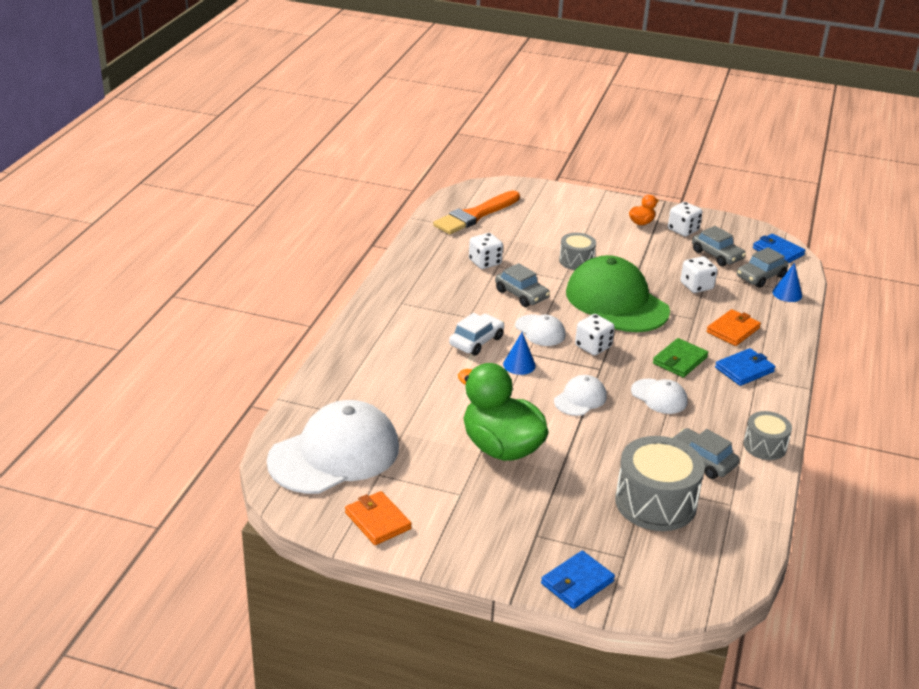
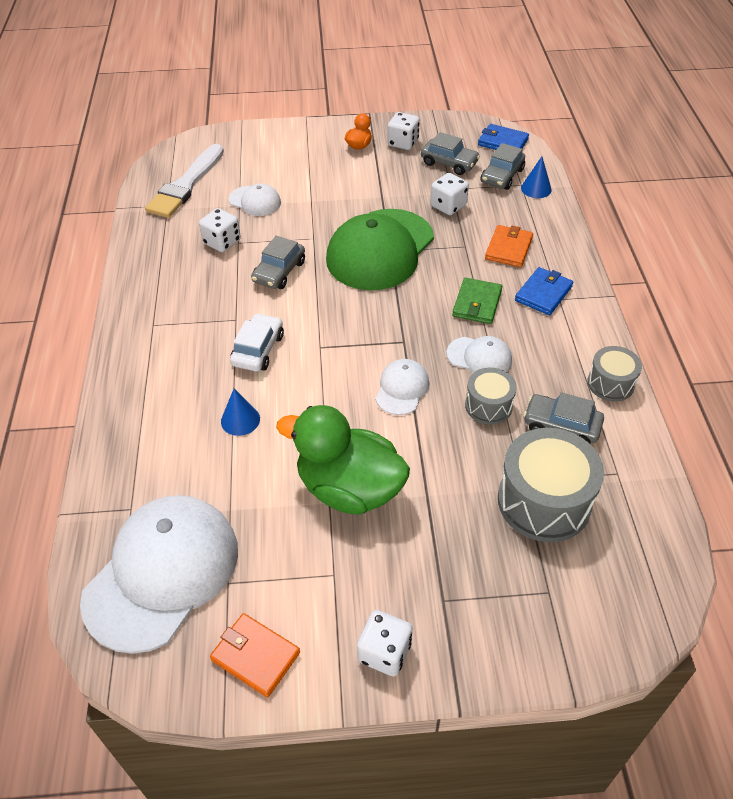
camera: 20 degrees left, 15 degrees up
(475, 215) = (186, 185): orange brush -> white brush
(519, 365) = (317, 366): blue cone -> blue cone (240, 420)
(521, 294) = (279, 272): grey car -> grey car turned 90 degrees clockwise
(540, 331) = (319, 313): white cap -> white cap (255, 201)
(576, 261) = (316, 211): grey drum -> grey drum (488, 405)
(577, 582) = (518, 652): blue wallet -> none
(593, 346) = (383, 315): white dice -> white dice (384, 652)
(616, 301) = (380, 250): green cap -> green cap turned 90 degrees counterclockwise

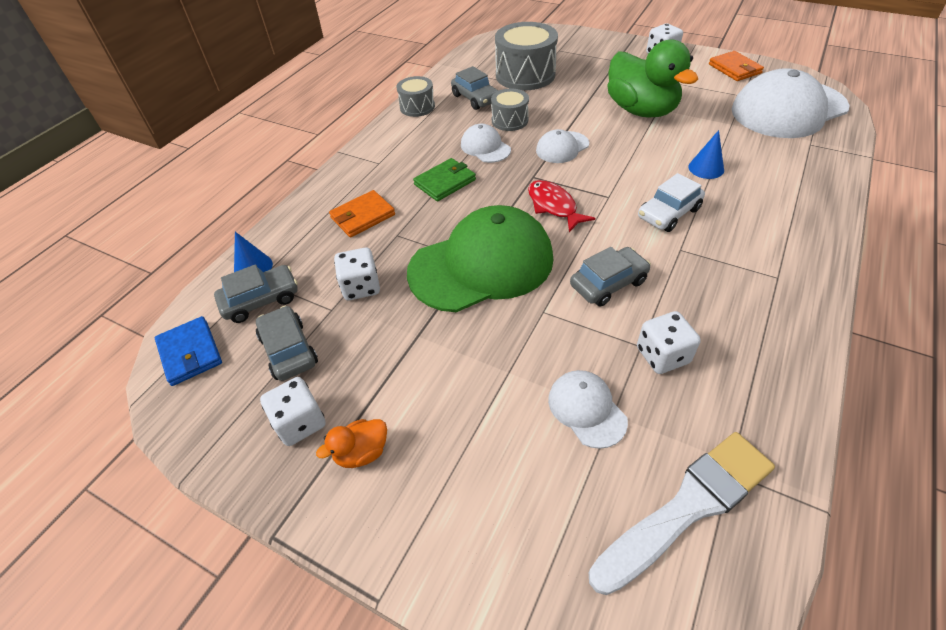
camera: 145 degrees left, 0 degrees up
(362, 318) = (553, 206): none -> red fish
(543, 293) = (385, 170): blue wallet -> none

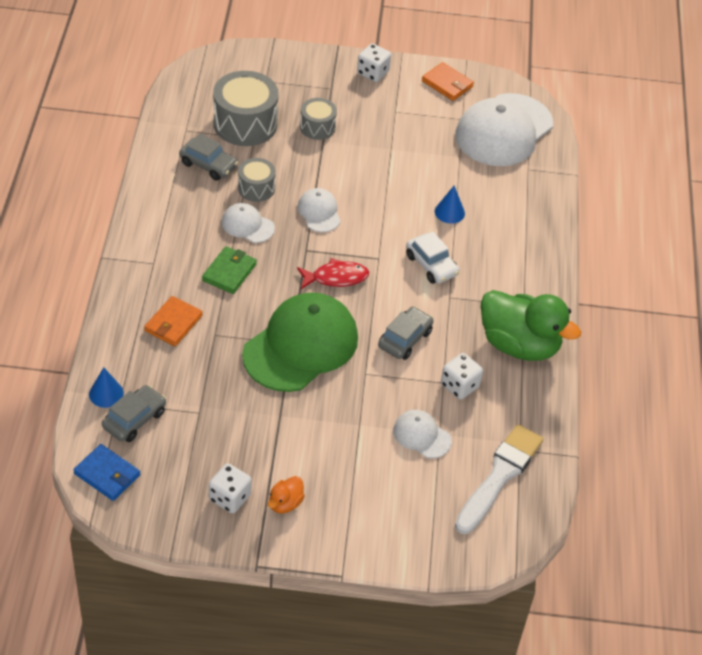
camera: 30 degrees left, 0 degrees up
(289, 350) = (186, 451): grey car -> none
(361, 287) = (212, 388): white dice -> none
(417, 107) = (153, 186): grey drum -> grey drum (317, 127)
(553, 206) = (336, 277): red fish -> red fish turned 135 degrees clockwise
(562, 147) = (319, 212): white cap -> white cap turned 135 degrees clockwise
(641, 110) = (375, 154): green duck -> green duck (519, 345)
(668, 213) = (431, 265): white car -> white car turned 60 degrees counterclockwise

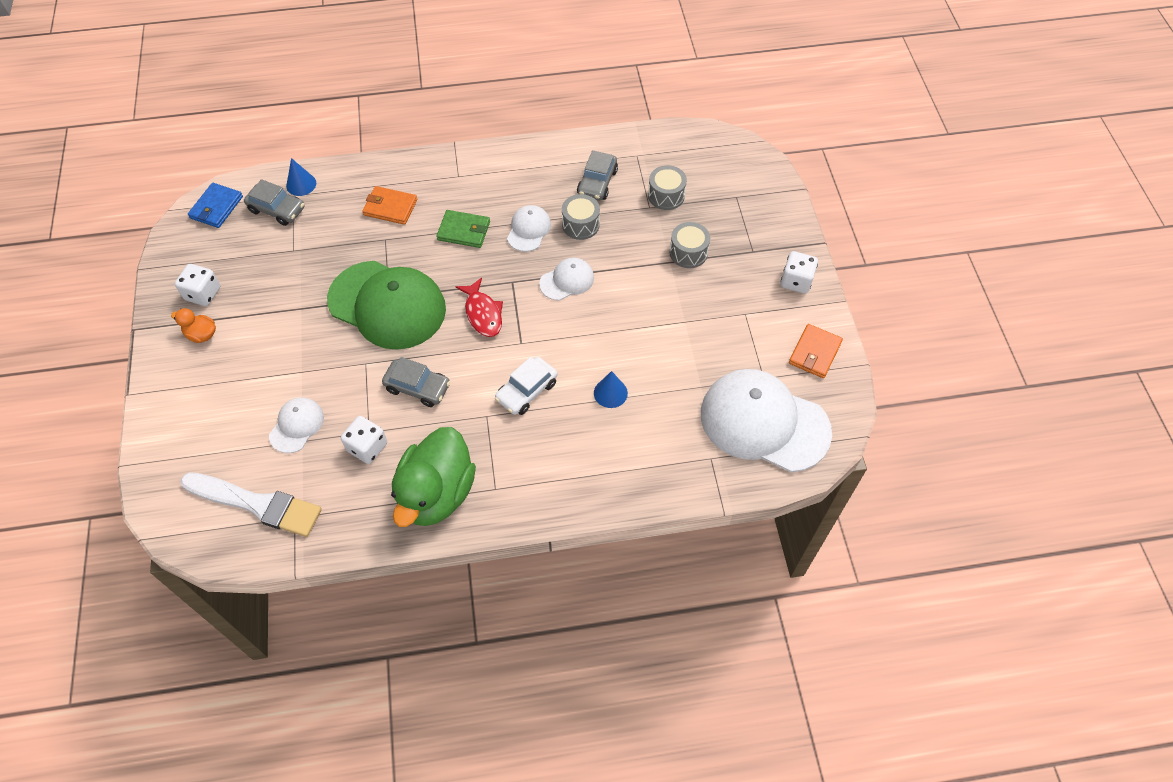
camera: 80 degrees right, 10 degrees up
(245, 124) = (666, 195): grey drum -> grey drum, size x0.56

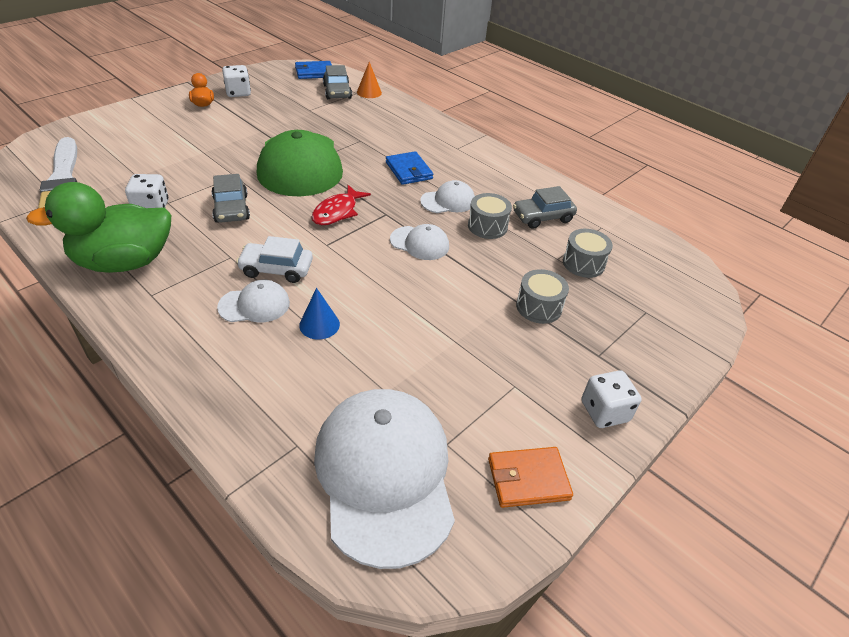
camera: 50 degrees right, 15 degrees down
(296, 426) = (150, 168): white cap -> white cap (254, 305)
(301, 184) = (369, 92): blue cone -> orange cone
(390, 207) = (391, 131): orange wallet -> none
(464, 231) = (409, 171): green wallet -> blue wallet

